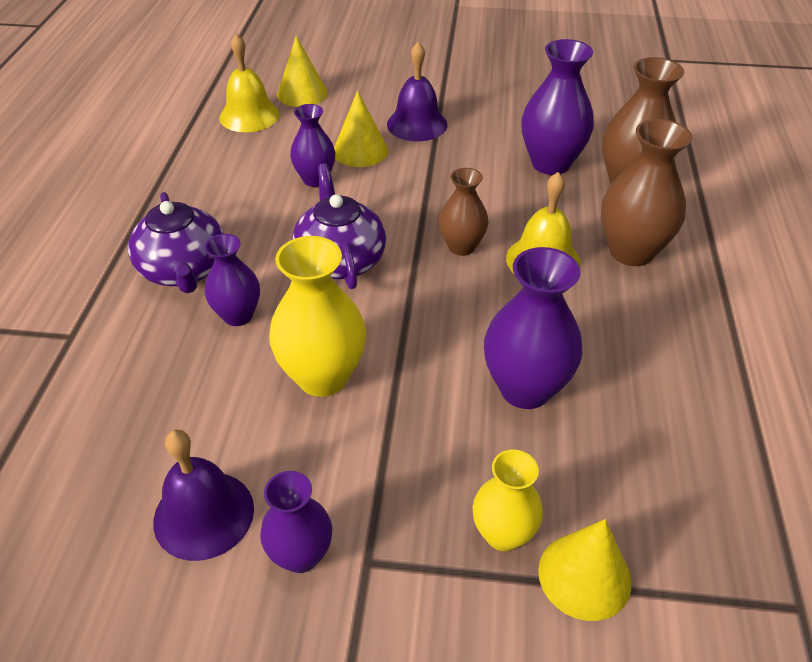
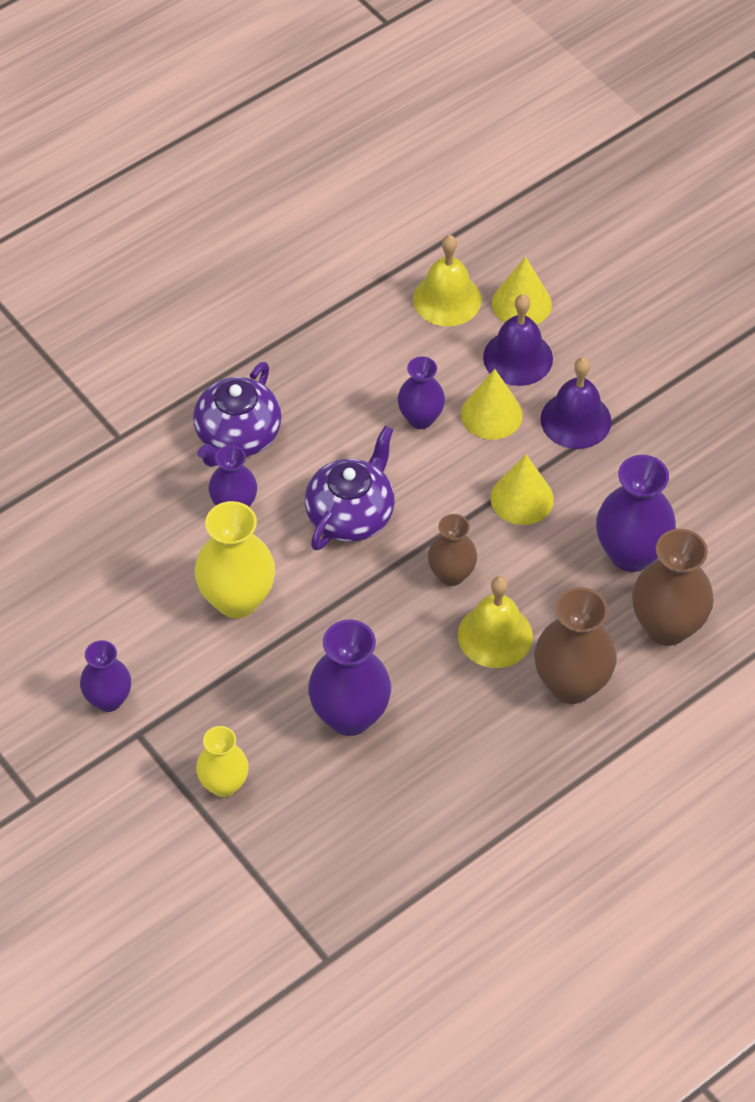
camera: 45 degrees right, 10 degrees up
(204, 514) = (82, 632): purple bell -> purple bell (518, 358)
(584, 575) = (238, 842): yellow cone -> yellow cone (522, 498)

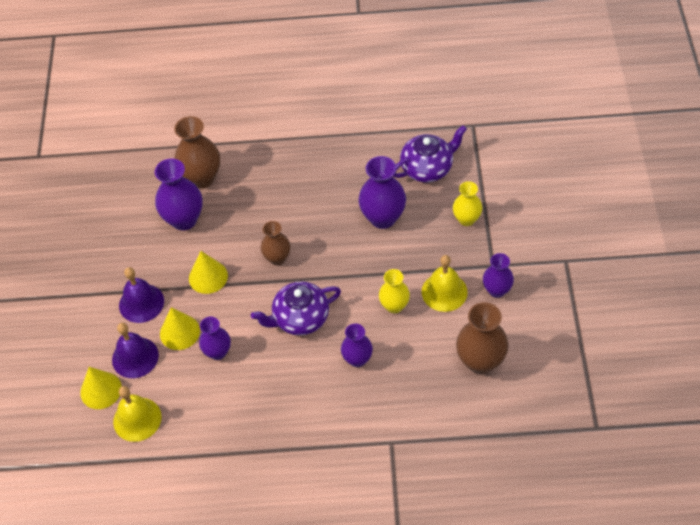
camera: 140 degrees left, 0 degrees up
(237, 436) = (324, 401): purple teapot -> purple teapot (427, 168)
(237, 599) = (394, 306): yellow vase -> yellow vase, size x0.62
(495, 635) = (283, 217): yellow bell -> yellow bell (444, 292)
(571, 684) = (269, 177): brown vase -> brown vase (480, 361)

